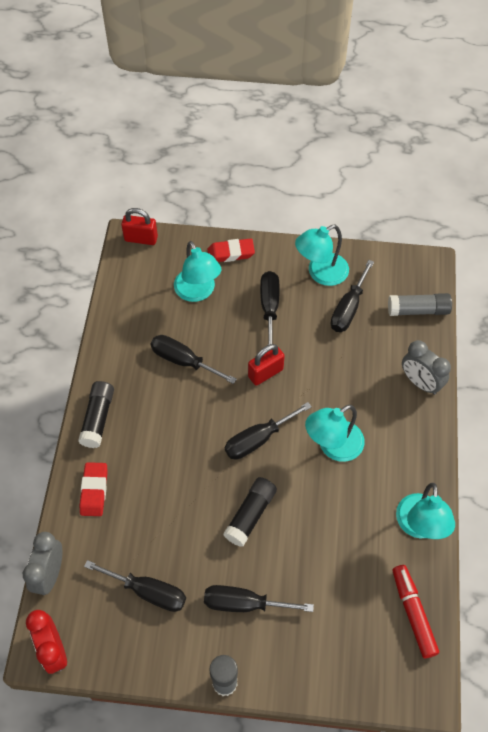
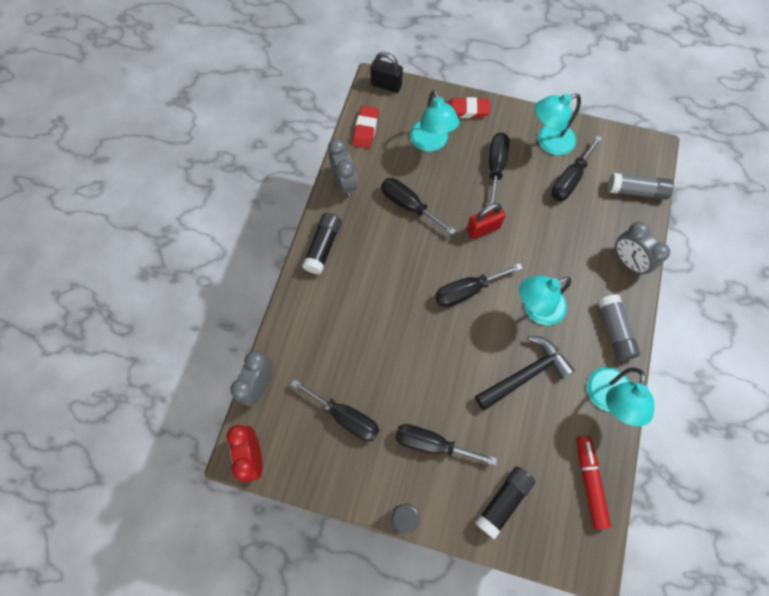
camera: 10 degrees right, 10 degrees up
(94, 491) = (310, 314): red eraser -> red eraser (366, 129)
(111, 348) = (344, 183): none -> grey clock
(141, 239) = (386, 85): red padlock -> black padlock
(250, 515) = (449, 361): black glue stick -> black glue stick (503, 501)
(331, 515) = (525, 374): none -> black hammer
(416, 455) = (614, 330): none -> grey glue stick

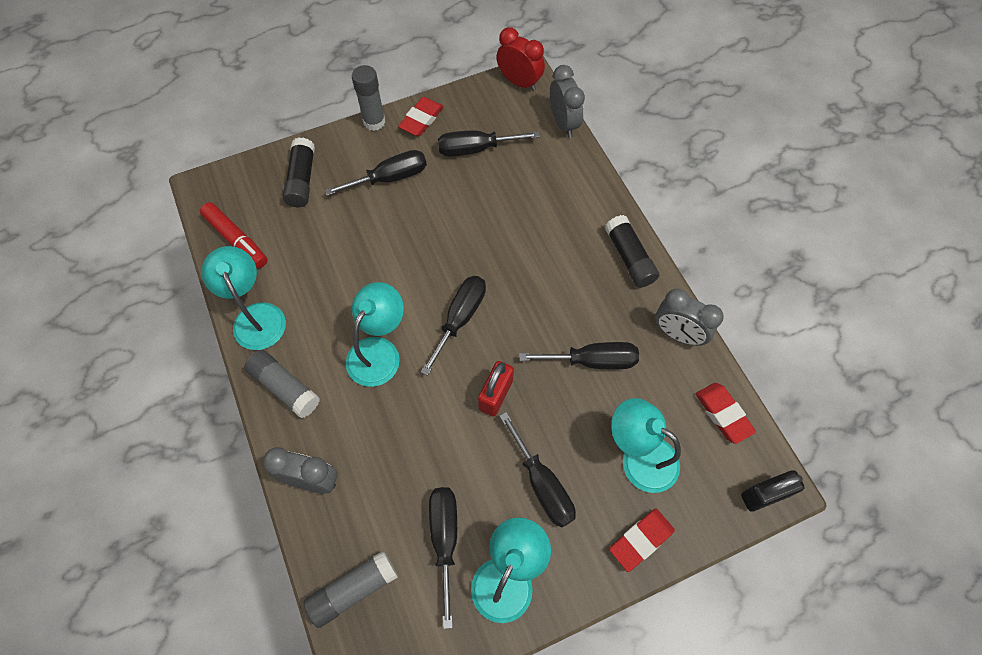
camera: 140 degrees right, 5 degrees down
(363, 484) = (421, 119): none -> red eraser
(525, 374) = (348, 284): black hammer -> none

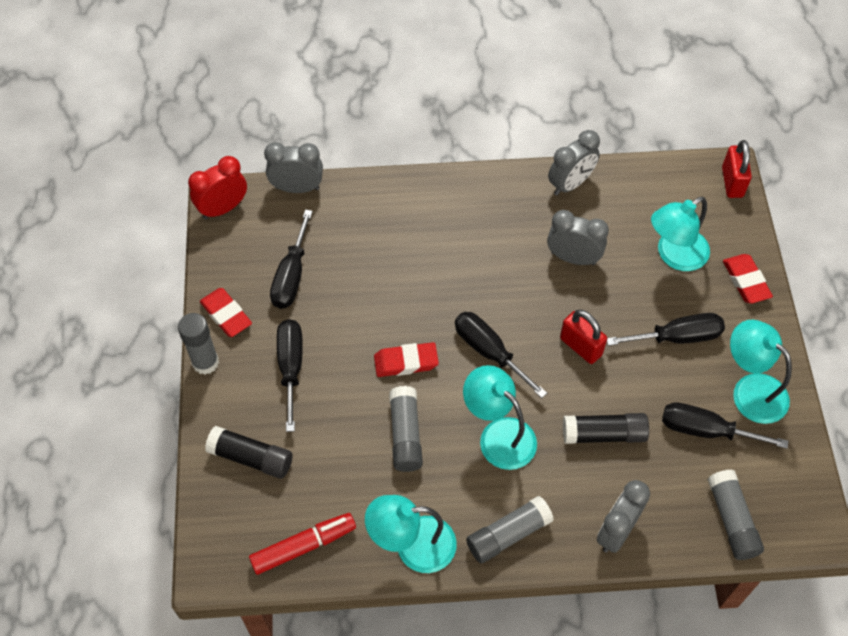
camera: 70 degrees left, 5 degrees down
(356, 279) = (405, 434): none -> grey glue stick
(592, 361) = (573, 258): black screwdriver -> grey clock
(629, 258) = (478, 191): black glue stick -> black glue stick (604, 434)
(723, 414) = (655, 181): red eraser -> red eraser (406, 362)
(764, 495) = (732, 182): black padlock -> red padlock

